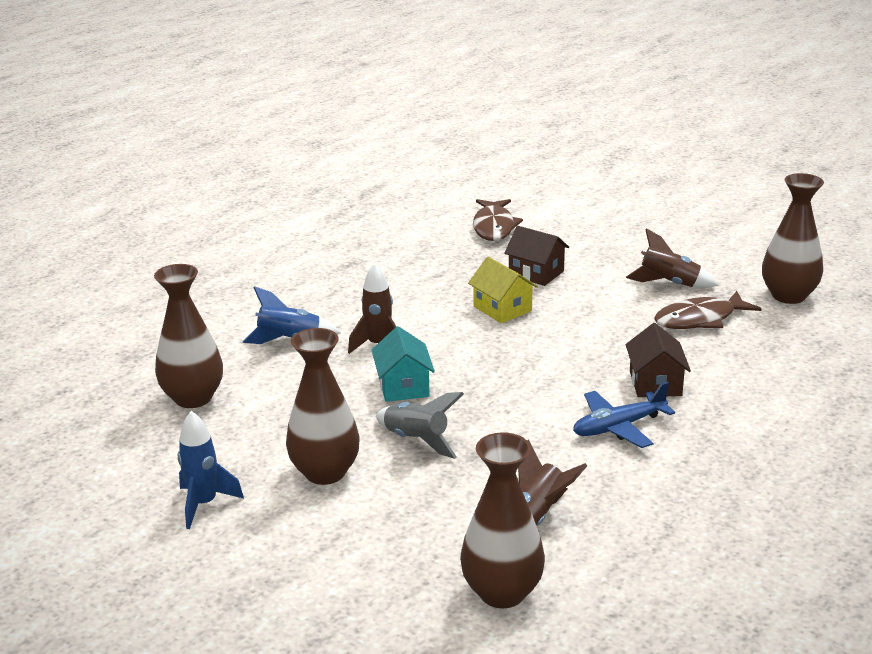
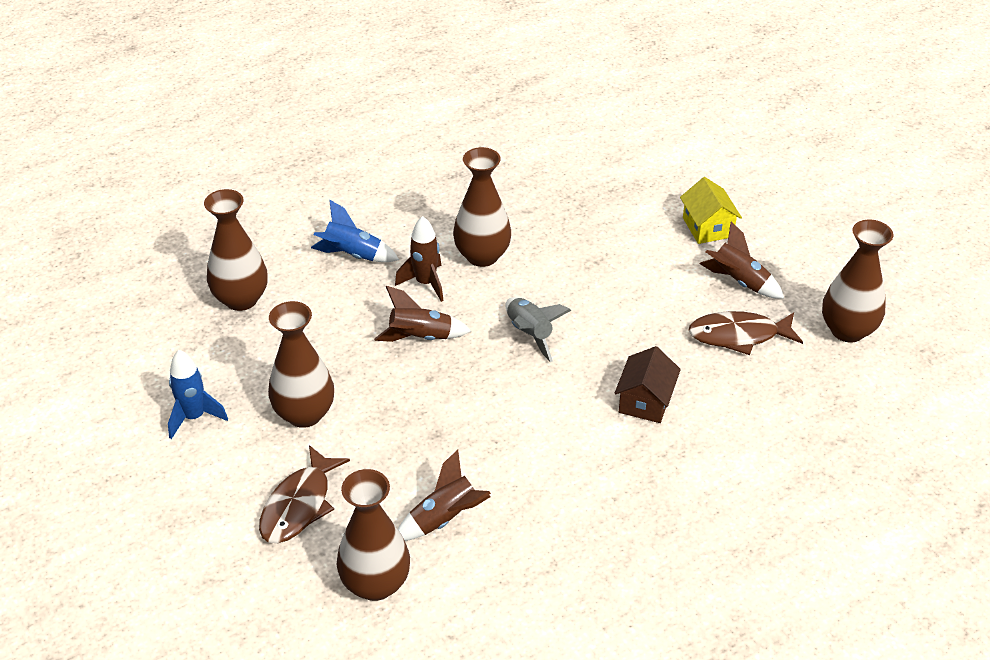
camera: 20 degrees right, 15 degrees up
(403, 386) = (420, 338): turquoise house -> brown rocket
(416, 440) = (397, 403): grey rocket -> grey rocket (530, 334)
(419, 314) = (482, 256): none -> brown vase
(494, 227) = (615, 161): brown fish -> brown fish (299, 505)
(502, 309) = (561, 270): yellow house -> yellow house (707, 227)
(536, 273) = (619, 233): brown house -> none
(618, 427) = (579, 441): blue plane -> none

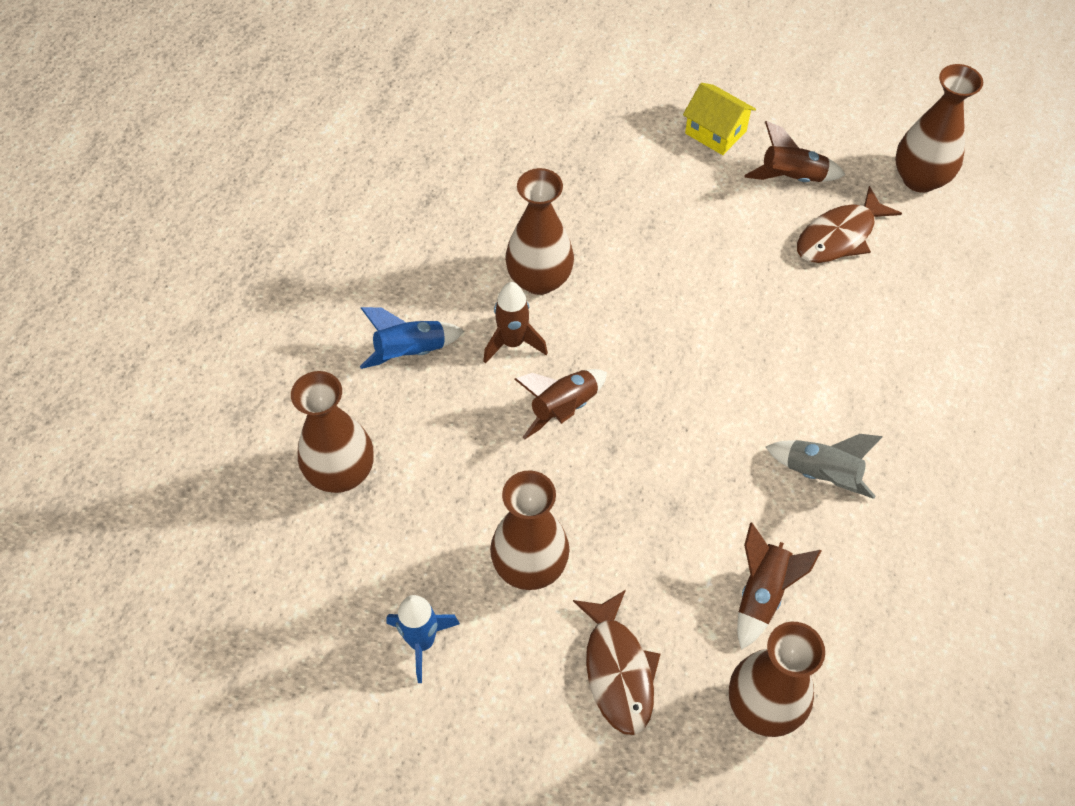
camera: 35 degrees left, 15 degrees up
(530, 334) = (661, 343): grey rocket -> grey rocket (821, 475)
(645, 401) = (822, 354): brown house -> none

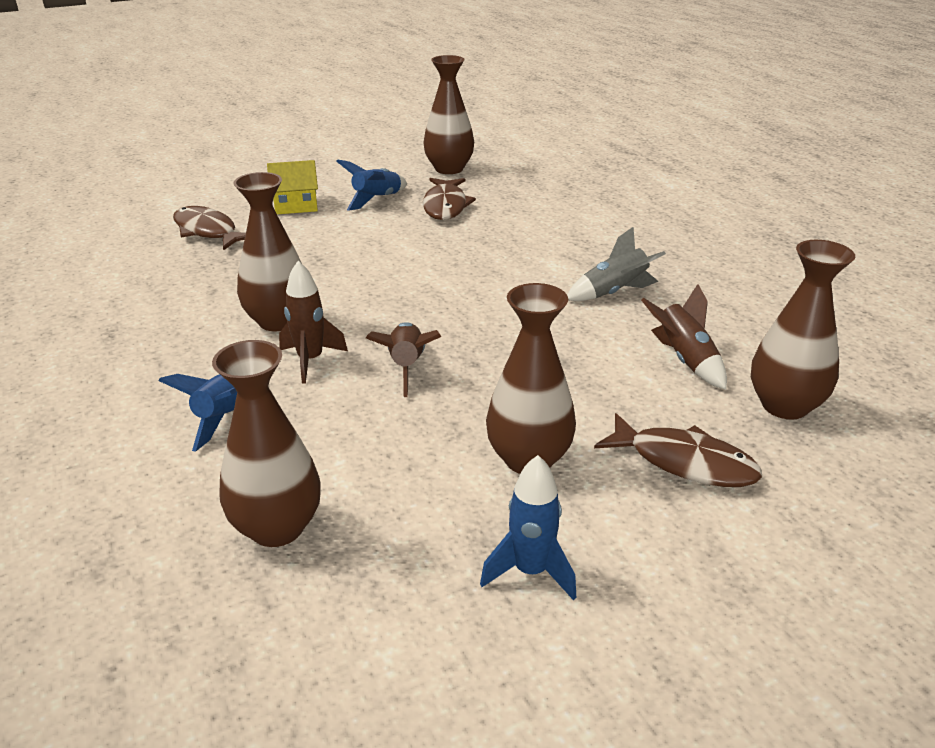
camera: 50 degrees left, 25 degrees down
(609, 117) = (208, 231): none -> brown fish
(791, 178) = (376, 200): brown rocket -> blue rocket

